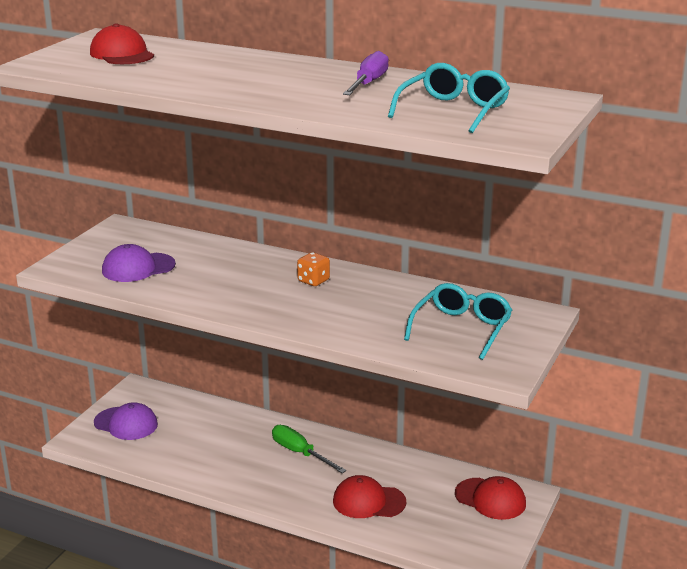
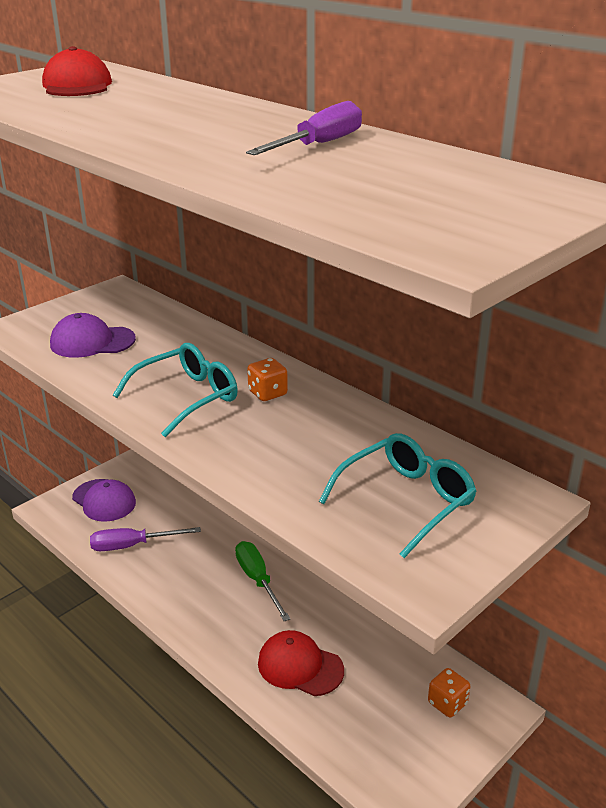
camera: 20 degrees right, 5 degrees up
(176, 451) = (132, 545): none -> purple screwdriver
(453, 110) = (394, 194): turquoise glasses -> turquoise glasses (187, 397)
(490, 499) = (447, 703): red cap -> orange dice

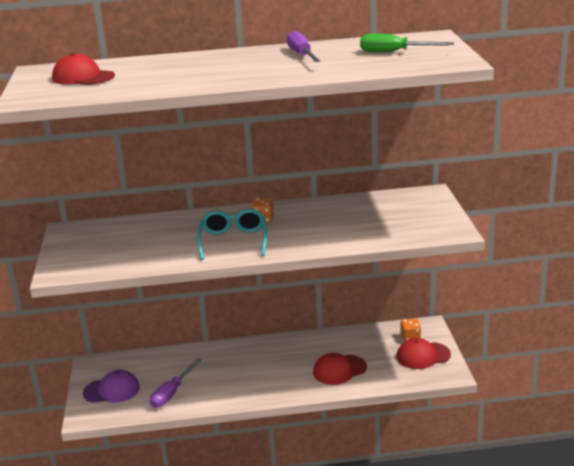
camera: 50 degrees left, 5 degrees down
(92, 342) = (124, 252): purple cap -> none
(258, 580) = (261, 359): green screwdriver -> green screwdriver (394, 52)
(406, 501) = (396, 217): turquoise glasses -> none
(418, 743) = (423, 356): none -> red cap

